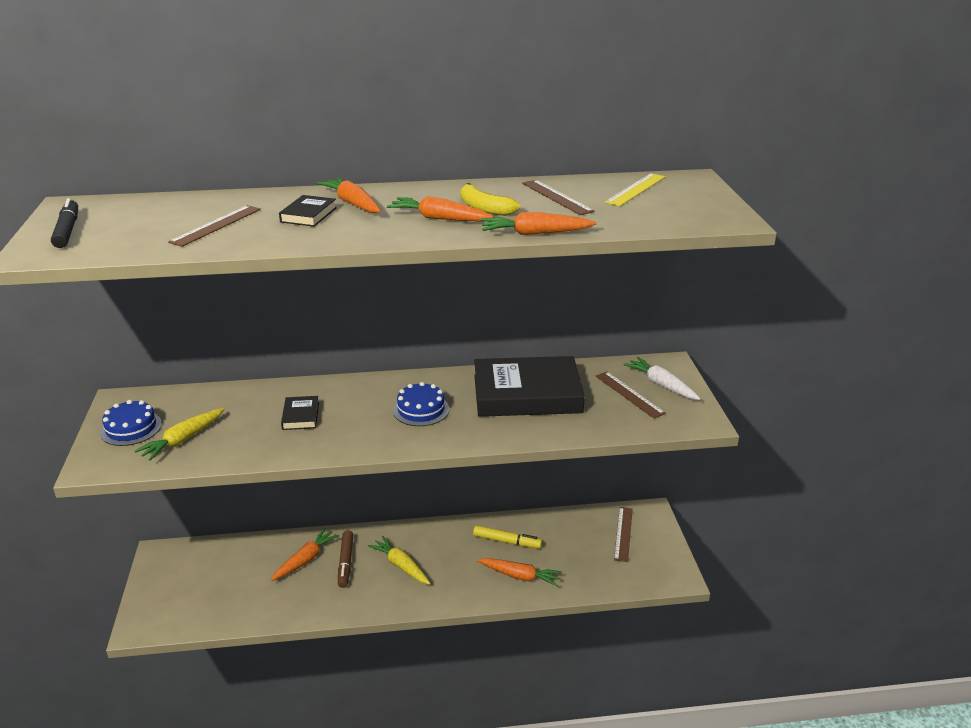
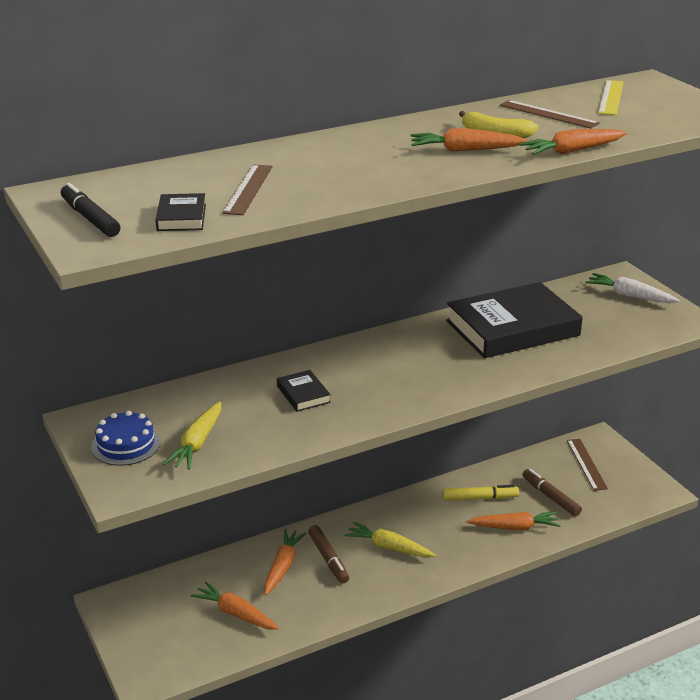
camera: 20 degrees left, 0 degrees up
(308, 215) = (330, 165): black book -> black book (181, 217)
(352, 203) = (359, 147): orange carrot -> orange carrot (235, 613)
(421, 410) = (422, 363): blue cake -> none
(570, 556) = (550, 497): none -> brown marker
(629, 394) = (608, 310): brown ruler -> none

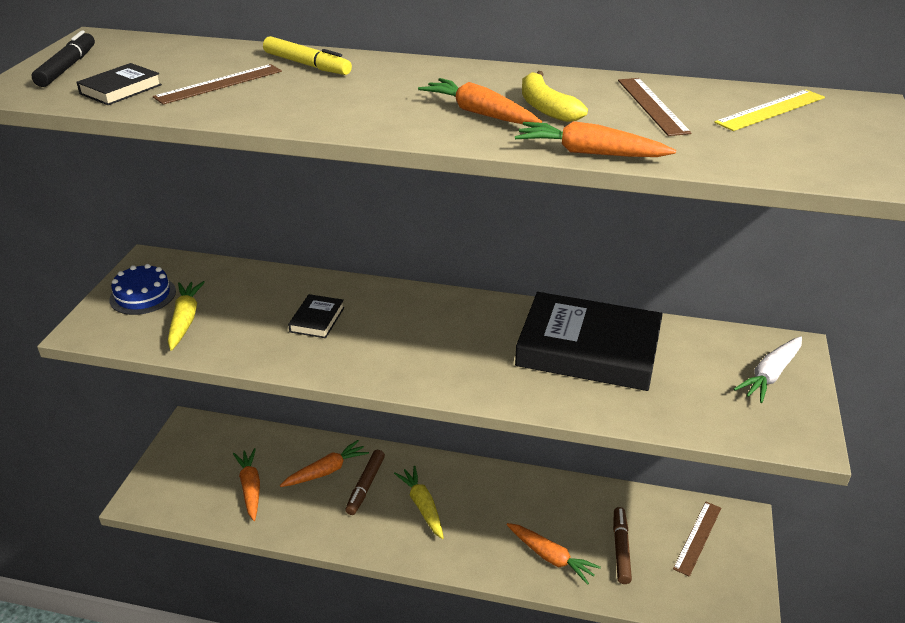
camera: 40 degrees right, 5 degrees up
(197, 443) = (185, 320): yellow carrot -> yellow carrot turned 120 degrees clockwise
(480, 498) = (552, 509): yellow marker -> yellow marker (307, 65)
(630, 296) = (770, 375): white carrot -> white carrot turned 120 degrees counterclockwise

